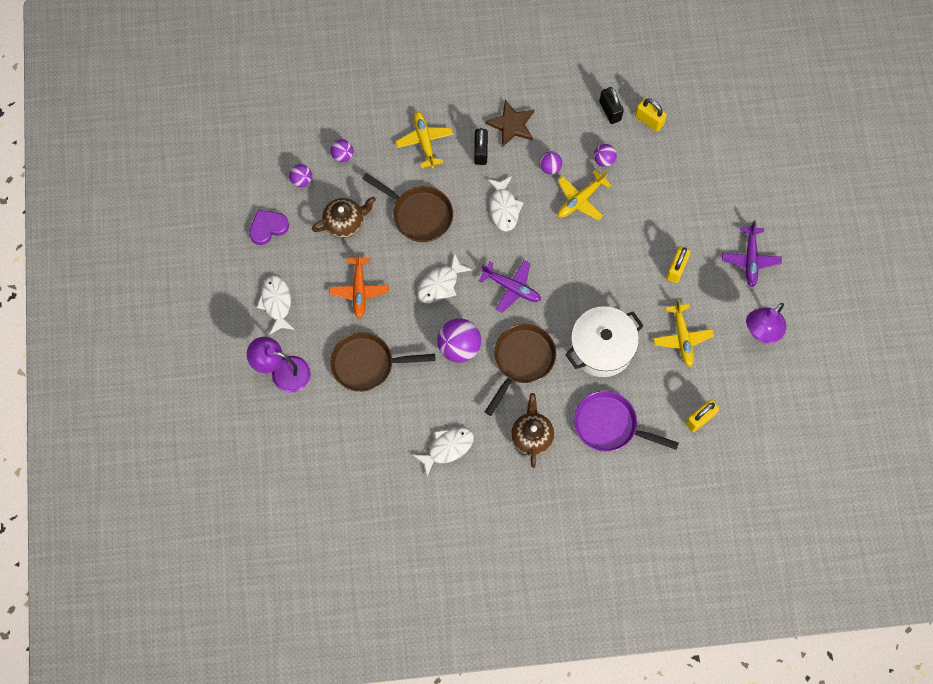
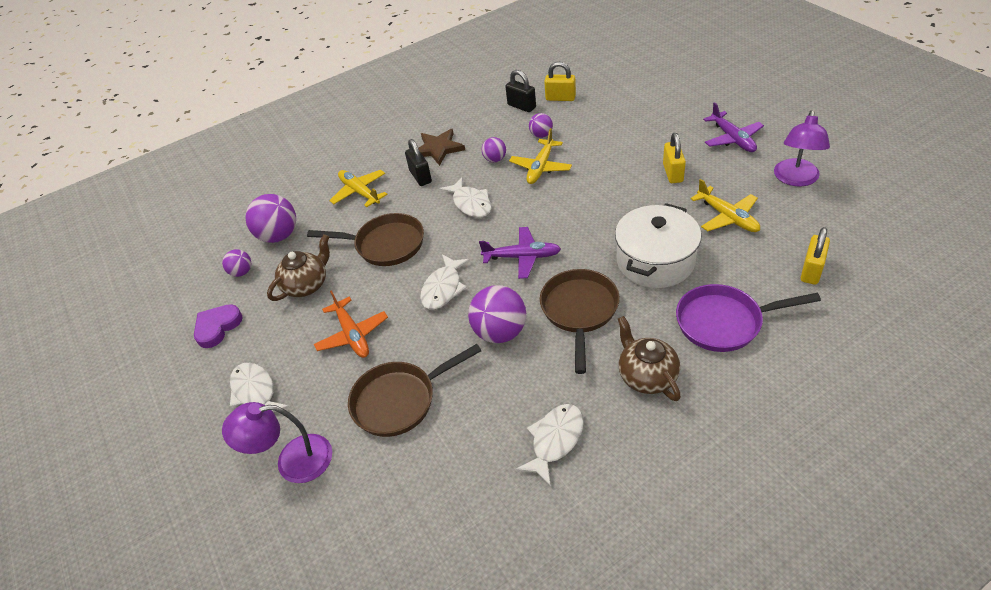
camera: 20 degrees left, 25 degrees down
(342, 155) = (279, 236): purple ball -> purple ball, size x1.83

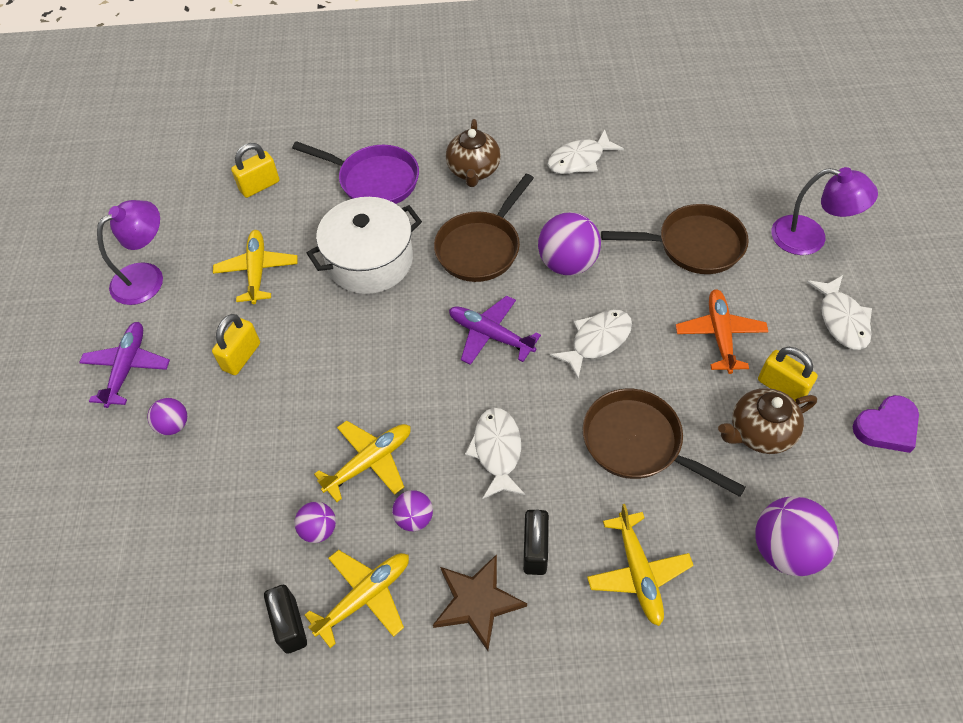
camera: 155 degrees left, 10 degrees up
(242, 272) = (849, 505): purple ball -> purple ball (173, 425)
(495, 127) = (364, 597): none -> yellow plane
(560, 98) = (222, 603): yellow padlock -> yellow padlock (781, 387)

